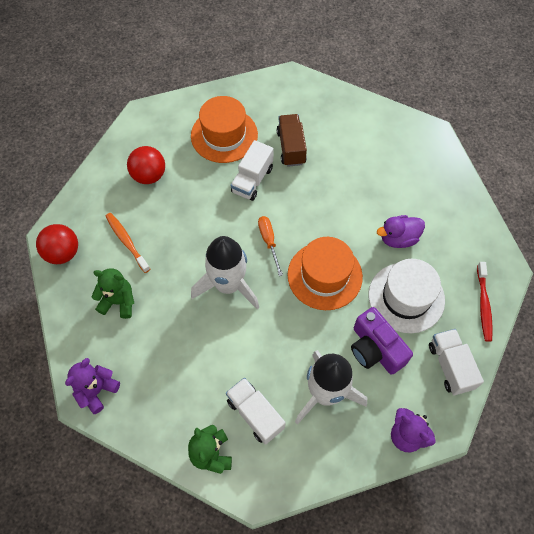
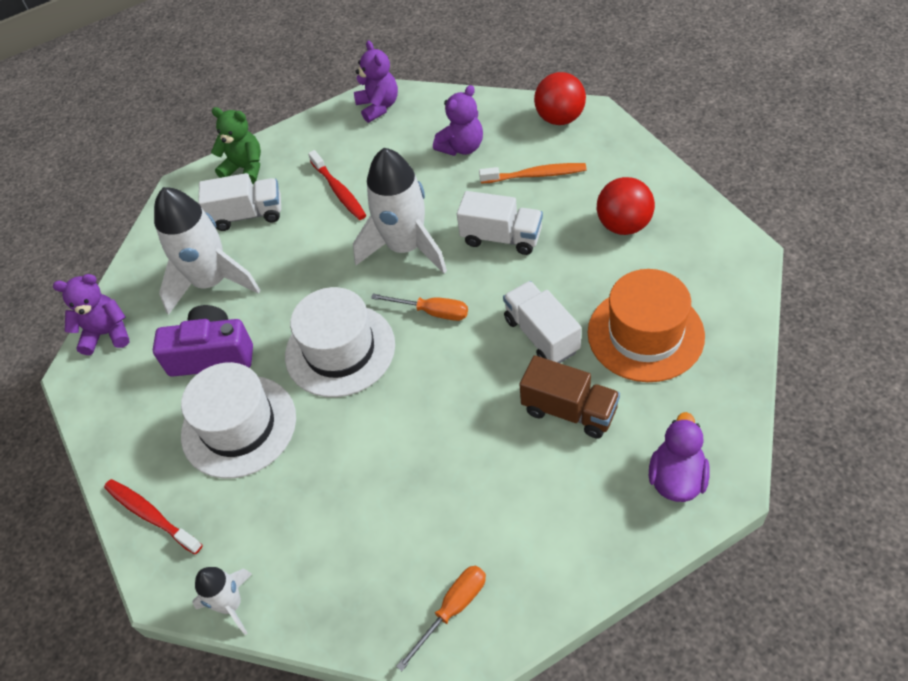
camera: 130 degrees right, 10 degrees down
(118, 302) = (462, 147): green teddy bear -> purple teddy bear
(200, 362) = (339, 191): none -> red toothbrush
(324, 275) = (340, 350): orange hat -> white hat
(398, 238) = (321, 468): purple duck -> purple duck (676, 478)
(419, 145) = (453, 609): none -> orange screwdriver
(450, 366) = (125, 422): white truck -> white truck (501, 237)
(489, 233) = (231, 604): none -> white rocket

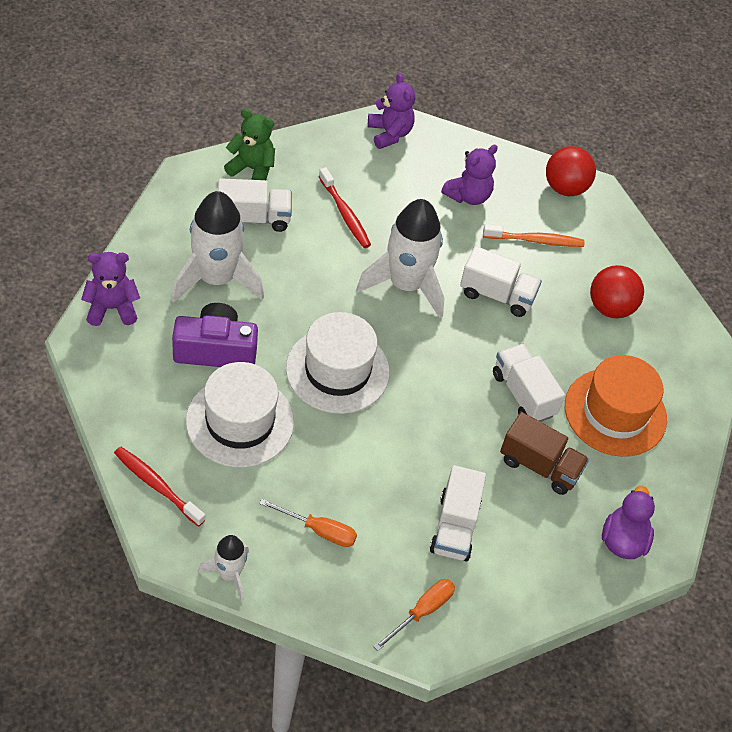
camera: 10 degrees left, 0 degrees up
(432, 312) = (426, 352): orange screwdriver -> orange screwdriver (319, 530)
(481, 499) = (455, 527): none -> white truck

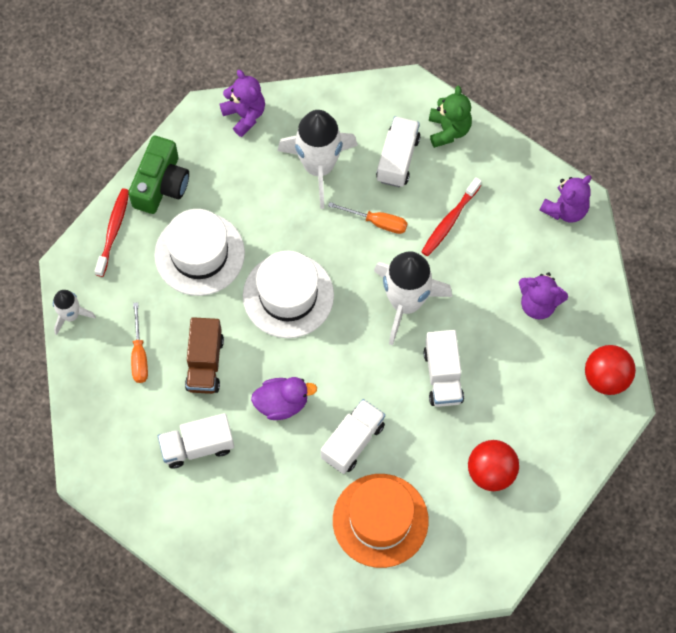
camera: 70 degrees right, 15 degrees up
(134, 416) = (161, 184): none -> green camera
(215, 350) = (252, 203): purple camera -> none
(253, 218) = (397, 159): white truck -> white truck turned 135 degrees counterclockwise
(422, 611) = (113, 457): orange screwdriver -> orange screwdriver (377, 222)
(535, 240) = (525, 379): orange toothbrush -> none
(540, 466) = (290, 484): brown truck -> brown truck (205, 363)
(623, 540) = (258, 575): purple duck -> purple duck (282, 403)

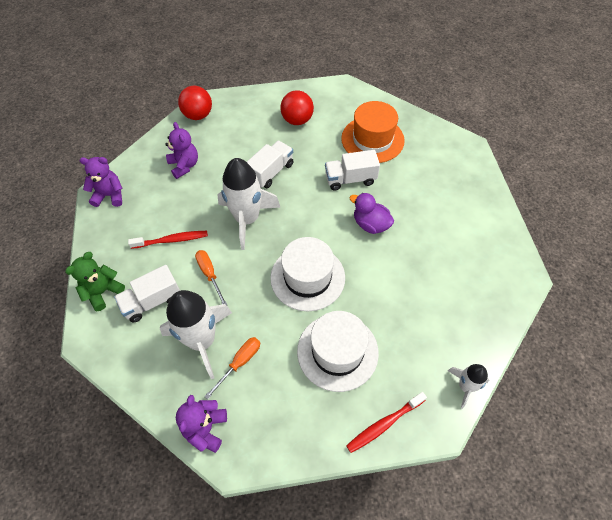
camera: 135 degrees left, 10 degrees down
(139, 355) = (436, 319): orange screwdriver -> orange screwdriver (240, 363)
(161, 184) = (317, 430): green camera -> none
(197, 446) = (441, 240): white truck -> none
(205, 363) = (396, 280): brown truck -> none

